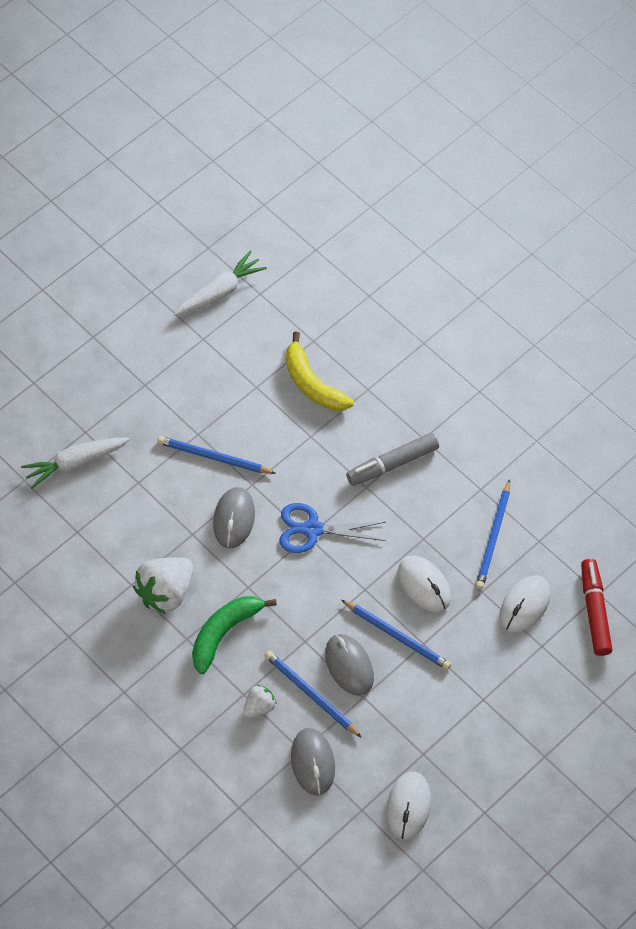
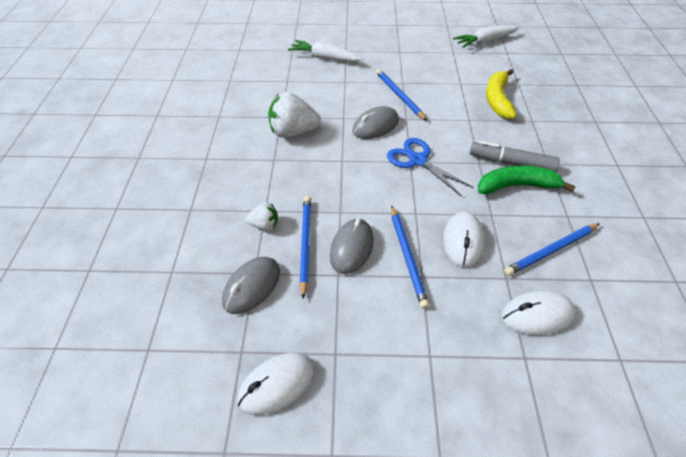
camera: 45 degrees right, 10 degrees down
(220, 292) = (484, 42): white carrot -> white carrot turned 150 degrees clockwise
(224, 633) = (298, 172): green banana -> green banana (517, 186)
(595, 611) = (605, 370): red marker -> none

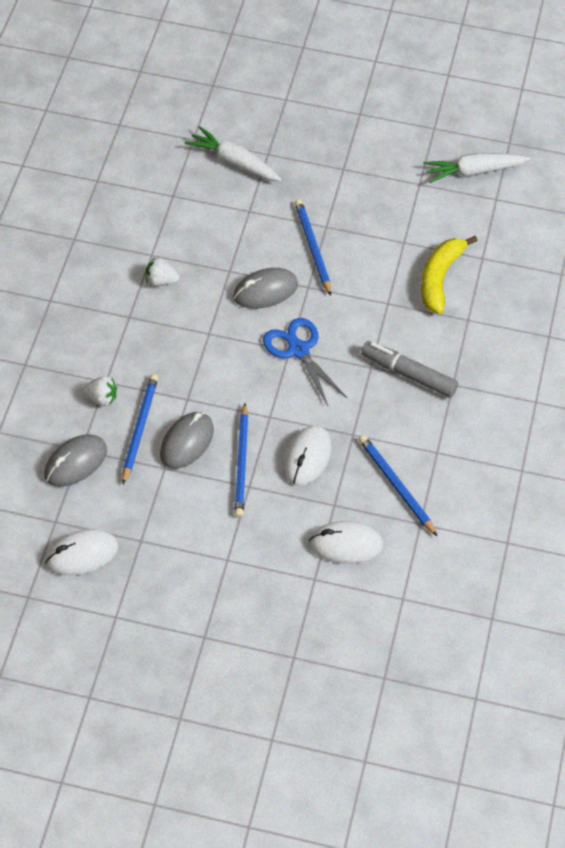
camera: 10 degrees right, 5 degrees up
(293, 132) = (161, 281): white strawberry -> white strawberry, size x0.53
(517, 186) = (399, 405): green banana -> none
(551, 250) = (396, 486): blue pencil -> blue pencil turned 75 degrees clockwise

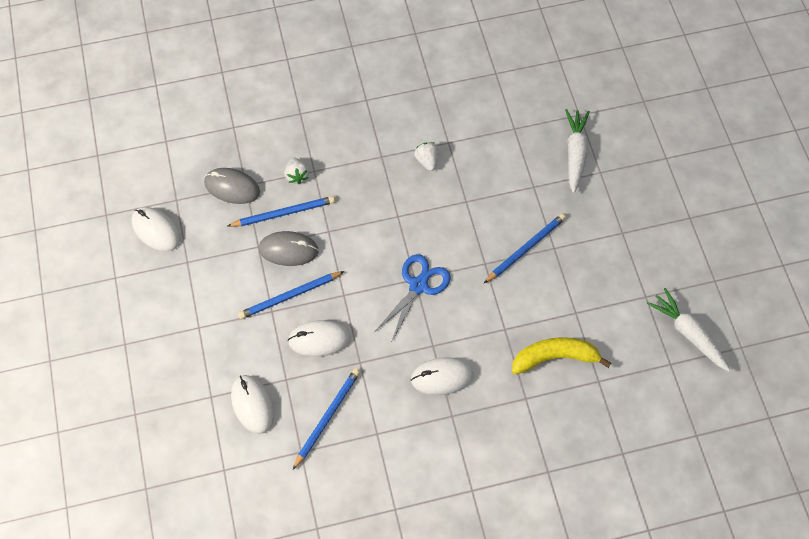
camera: 65 degrees right, 10 degrees up
(265, 291) = (461, 235): grey mouse -> none
(408, 374) = (442, 377): grey marker -> white mouse

